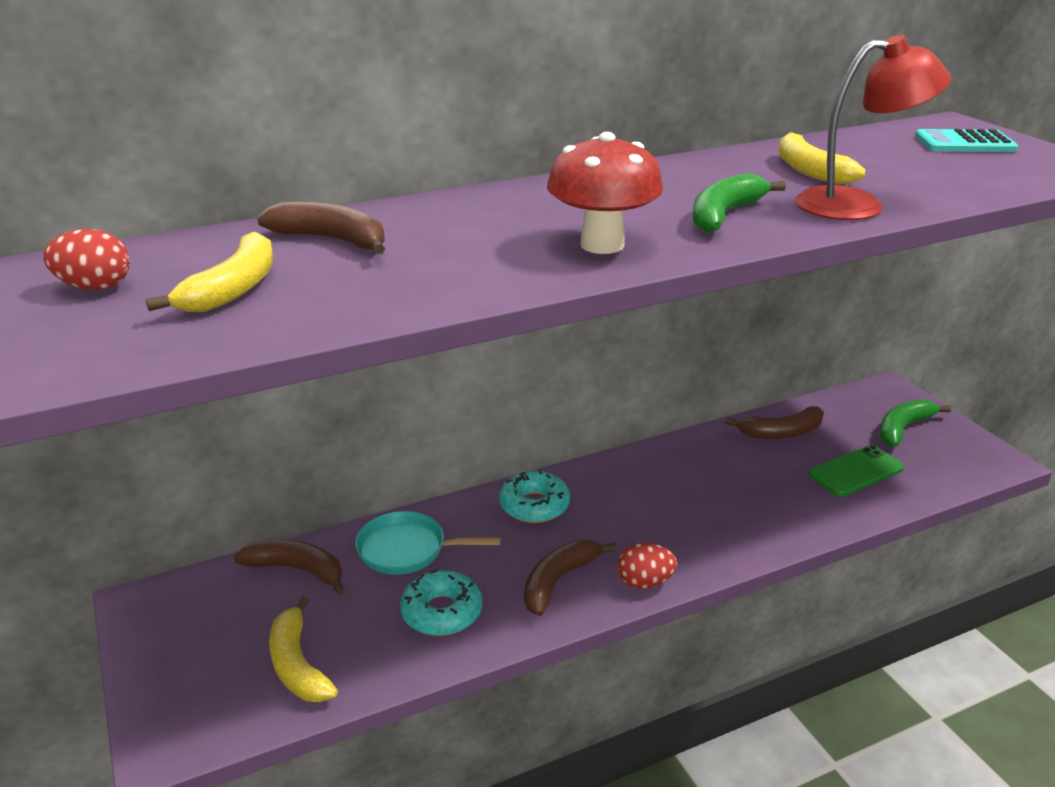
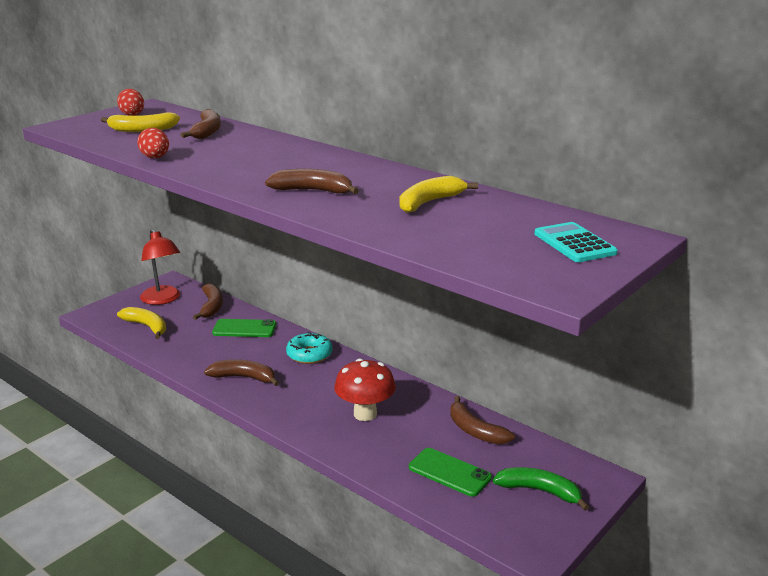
camera: 65 degrees right, 5 degrees down
(298, 664) = (147, 326): yellow banana -> yellow banana turned 90 degrees clockwise
(407, 549) = (244, 329): turquoise pan -> green phone
(441, 612) = (200, 351): turquoise donut -> none
(602, 245) = (240, 173): red mushroom -> red mushroom (365, 414)
(644, 582) = (259, 405): red egg -> red egg (155, 158)
(724, 215) = (313, 191): green banana -> brown banana
(857, 205) = (367, 219): red lamp -> red lamp (163, 299)

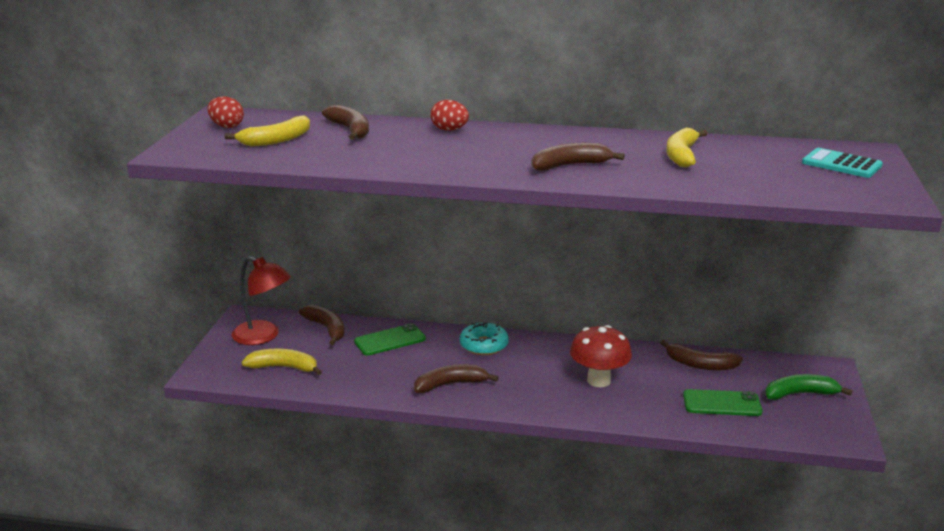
camera: 30 degrees left, 0 degrees up
(155, 158) = (356, 165): red egg -> red egg (449, 130)

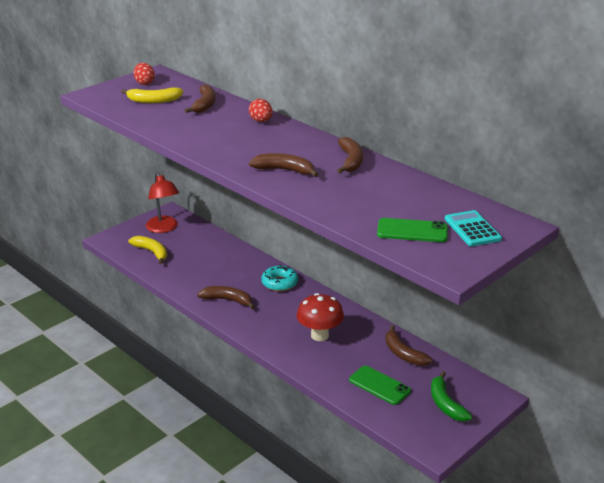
camera: 35 degrees right, 5 degrees up
(327, 329) = (203, 237): brown banana -> brown banana (351, 161)
(390, 340) = (229, 258): green phone -> green phone (412, 231)
(681, 155) = (371, 185): yellow banana -> none
(800, 394) = (445, 404): green banana -> green banana turned 135 degrees counterclockwise

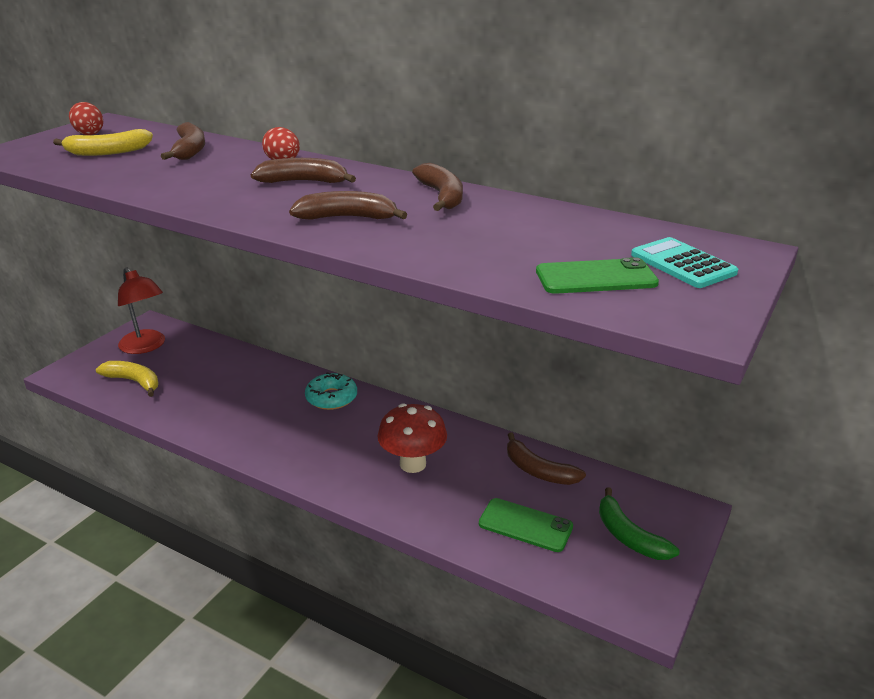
camera: 15 degrees left, 0 degrees up
(227, 300) = (263, 434): brown banana -> brown banana (304, 182)

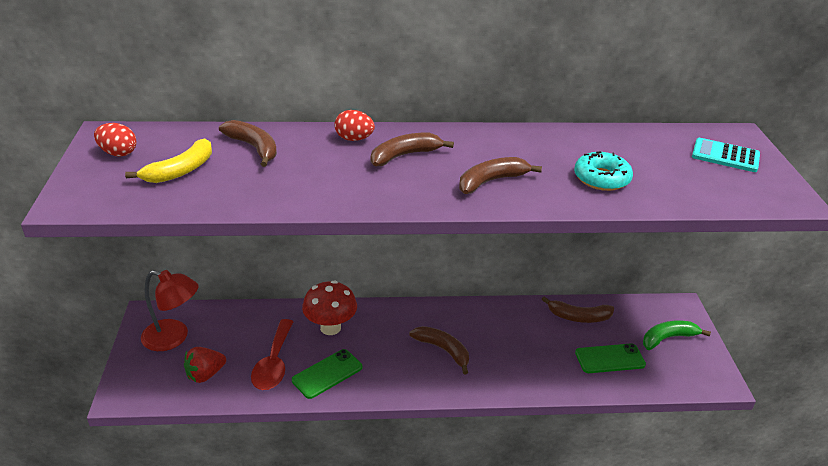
camera: 35 degrees left, 5 degrees up
(134, 382) = (205, 374): yellow banana -> red strawberry
(194, 394) = (274, 363): none -> red spoon
(331, 398) = (387, 320): turquoise donut -> turquoise donut (601, 178)
(413, 464) = (500, 348): red mushroom -> red mushroom (330, 327)
(442, 196) = (519, 141): brown banana -> brown banana (443, 350)
(596, 277) = (701, 182): green phone -> green phone (327, 374)
(628, 536) = (668, 338): green banana -> green banana turned 135 degrees clockwise

